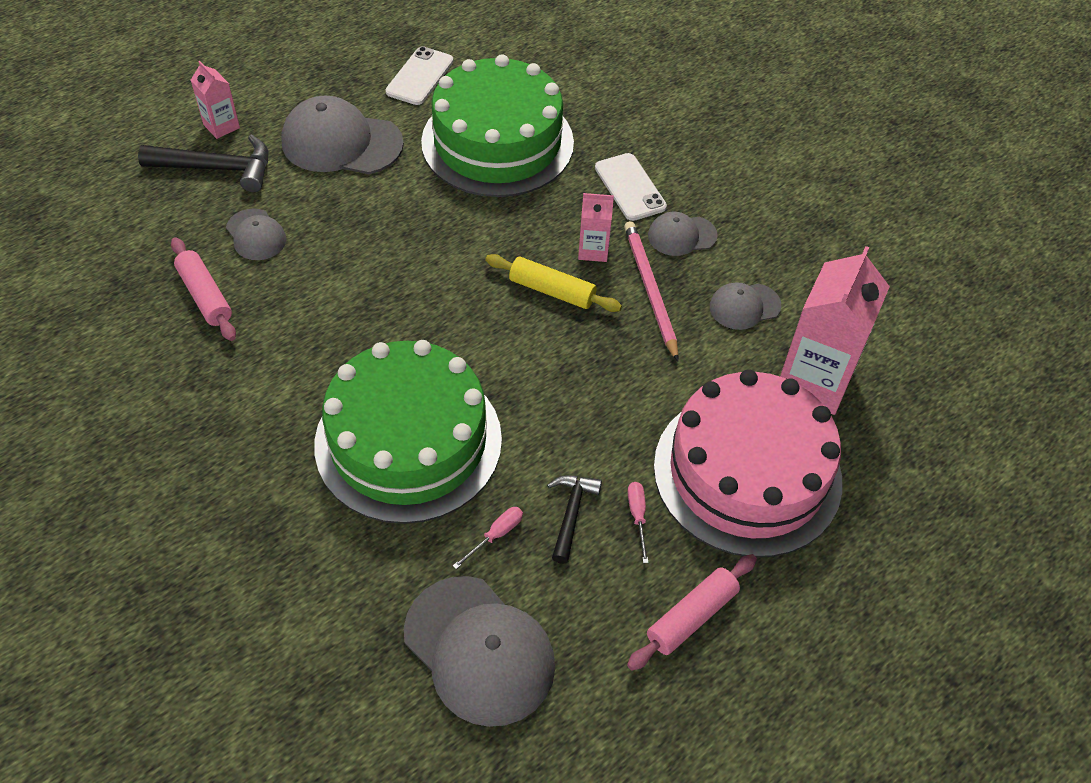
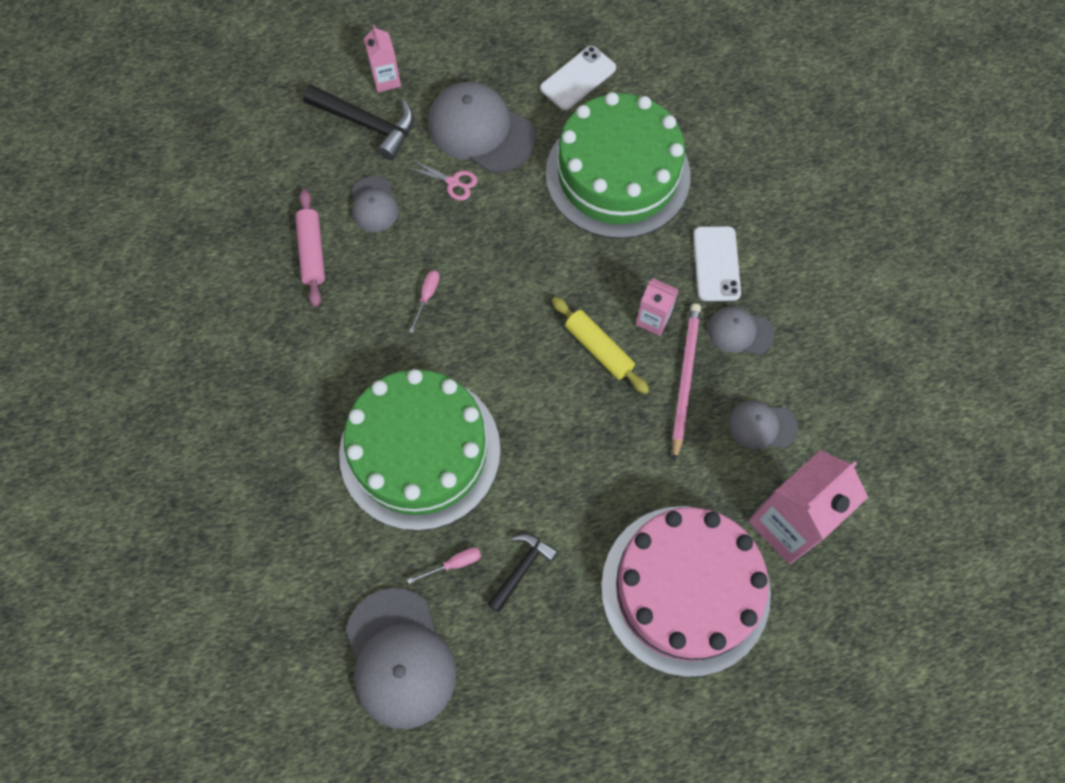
camera: 25 degrees right, 15 degrees up
(333, 193) = (453, 182): none -> pink scissors
(637, 516) = (574, 593): pink screwdriver -> pink screwdriver (427, 297)
(691, 616) = (577, 699): pink rolling pin -> none

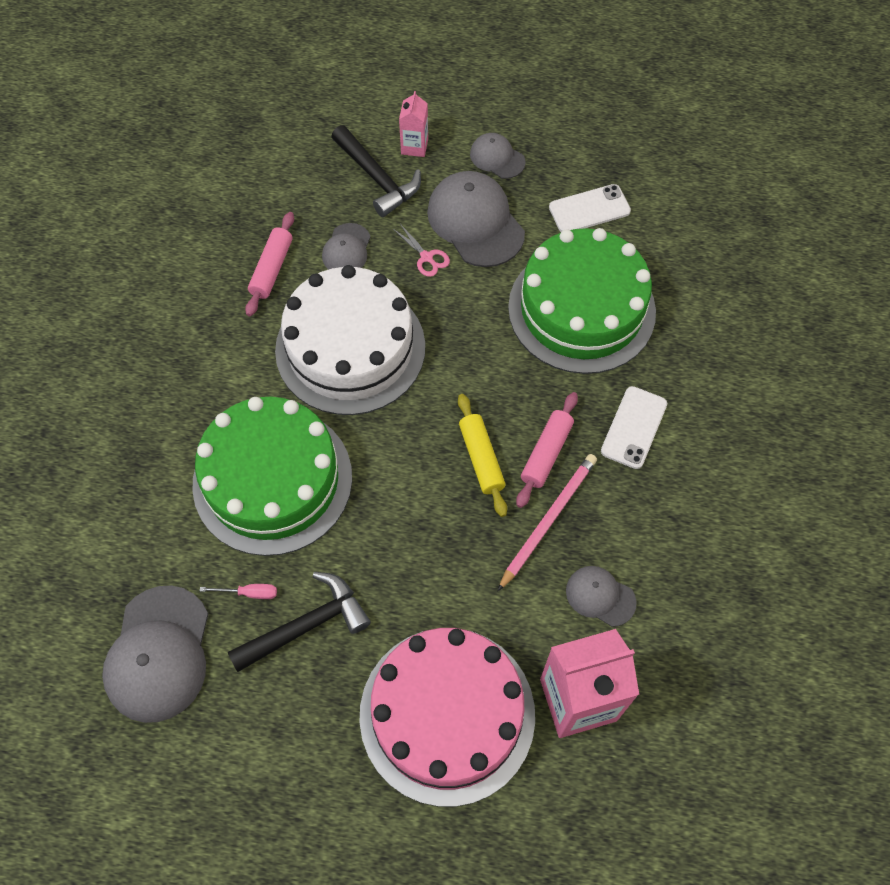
camera: 25 degrees right, 5 degrees down
(427, 297) = (350, 348): pink screwdriver -> white cake
(522, 568) = (307, 625): black hammer -> black hammer, size x1.61
(653, 319) = (546, 453): pink carton -> pink rolling pin
(740, 332) = (624, 500): grey cap -> grey cap (497, 158)

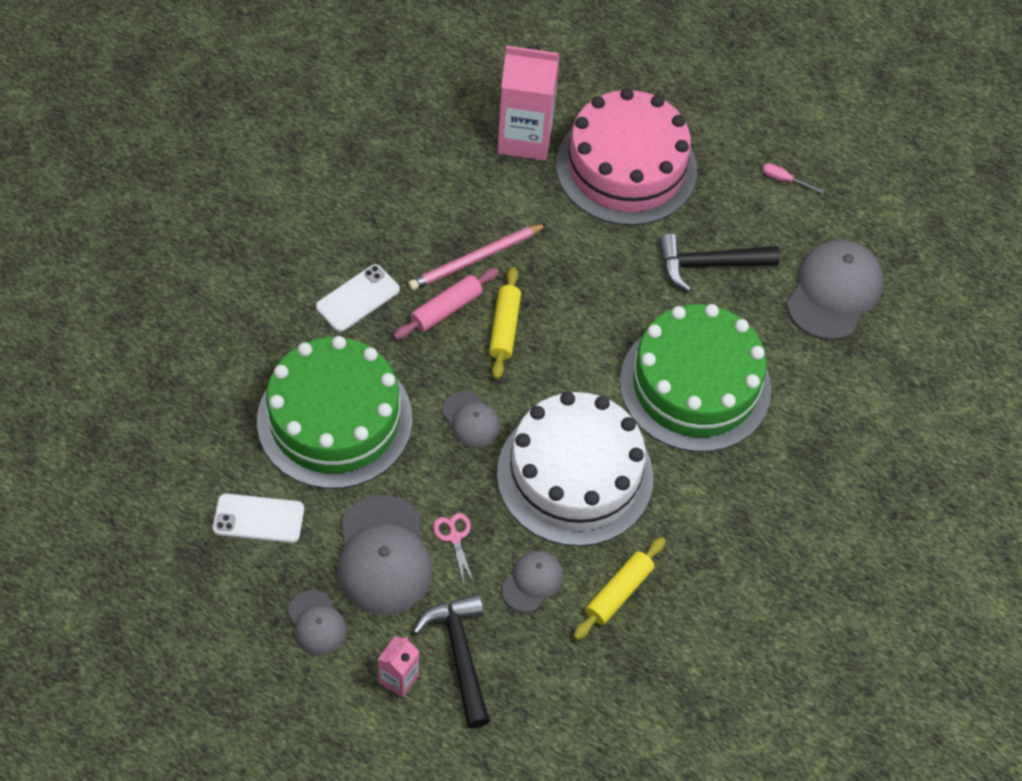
camera: 160 degrees left, 5 degrees down
(249, 593) = (747, 306): pink screwdriver -> pink screwdriver (784, 180)
(272, 269) = (619, 592): pink rolling pin -> yellow rolling pin
(600, 596) = (467, 192): grey cap -> grey cap (470, 419)

